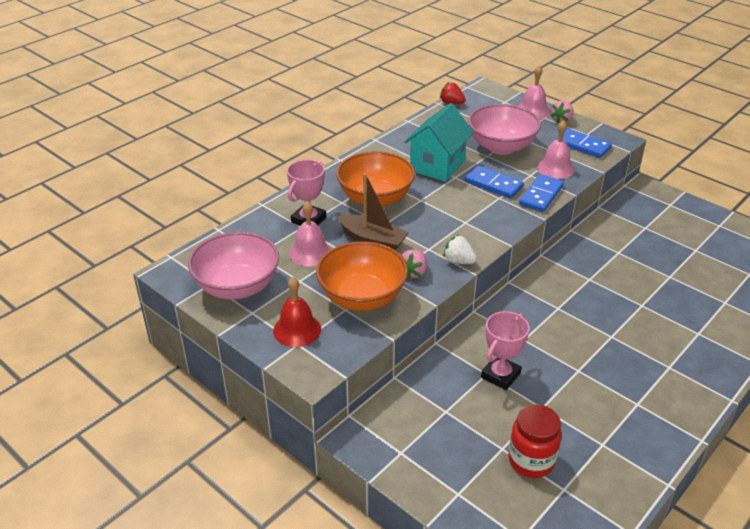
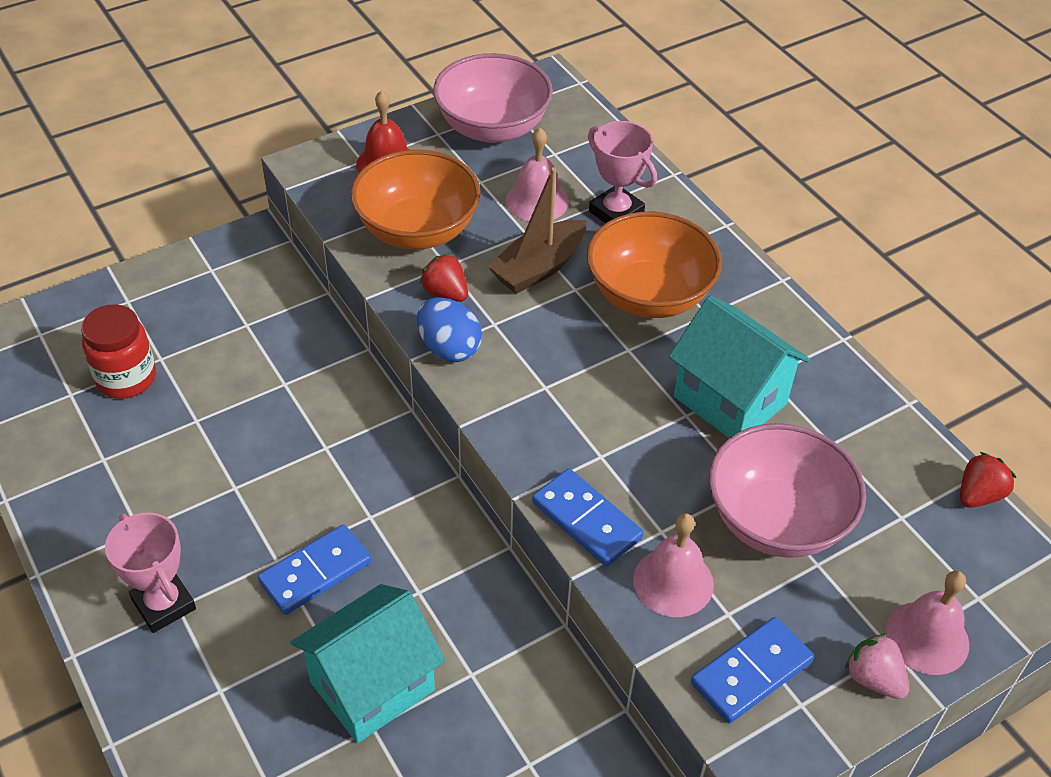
camera: 105 degrees right, 10 degrees up
(414, 272) = (445, 293): pink strawberry -> red strawberry
(458, 261) = (449, 348): white strawberry -> blue egg
(493, 184) = (645, 461): blue domino -> blue domino (315, 572)
(500, 375) = (273, 396): pink trophy -> pink trophy (164, 604)
(651, 281) = (372, 686): none -> turquoise house

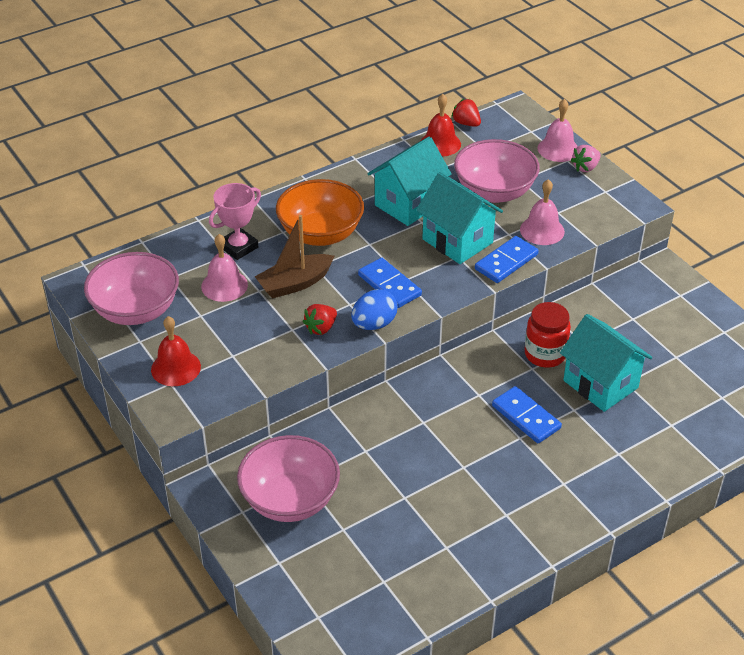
camera: 90 degrees left, 5 degrees down
(126, 378) = (365, 547): red jar -> red jar (545, 354)
(164, 604) = (563, 490): pink trophy -> none
(218, 310) = (290, 500): none -> pink bowl
(417, 230) = (255, 346): orange bowl -> none
(539, 267) = (295, 283): brown boat -> brown boat turned 105 degrees clockwise
(638, 458) = (457, 241): none -> turquoise house
(751, 672) = (591, 206): blue domino -> blue domino (389, 285)
(906, 452) = (440, 144): none -> red bell

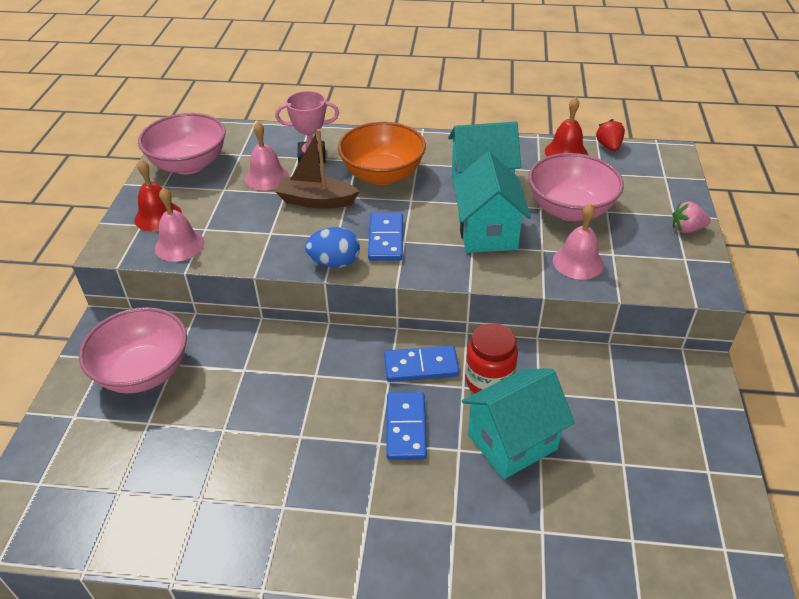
camera: 40 degrees right, 0 degrees up
(321, 328) = (291, 243): red strawberry -> none
(506, 262) = (511, 272): blue domino -> blue domino (421, 366)
(558, 149) = (675, 202): pink bell -> pink bell (179, 245)
(600, 384) = (512, 442): turquoise house -> turquoise house turned 60 degrees clockwise

